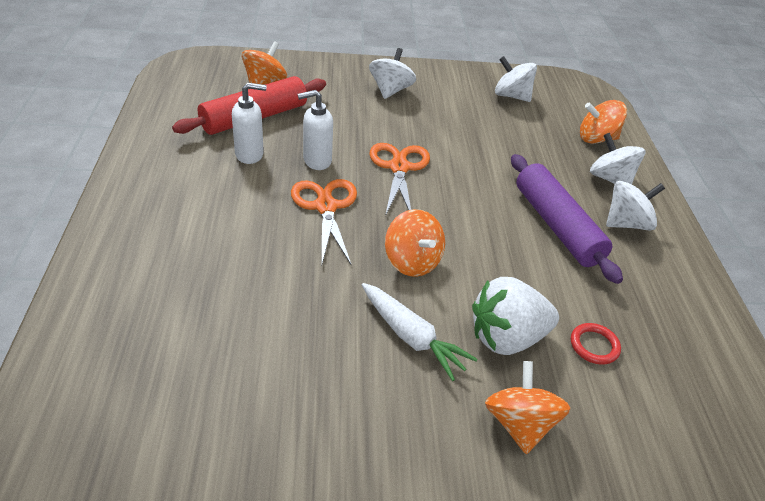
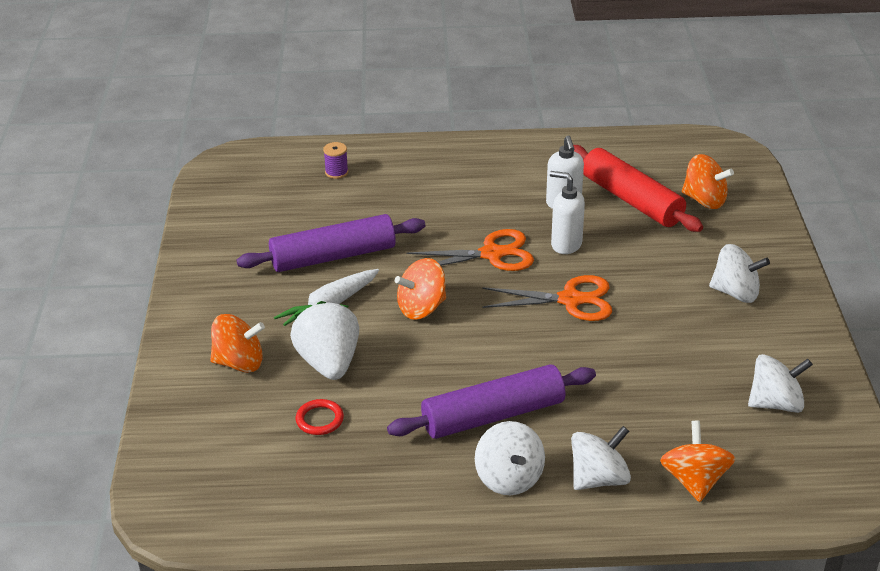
camera: 95 degrees right, 5 degrees down
(124, 327) = (336, 172): none -> purple spool
(315, 332) = (333, 256): none -> purple rolling pin
(317, 161) = (566, 244): white soap dispenser -> white soap dispenser turned 45 degrees counterclockwise
(511, 96) = (775, 403): white spinning top -> white spinning top turned 45 degrees clockwise

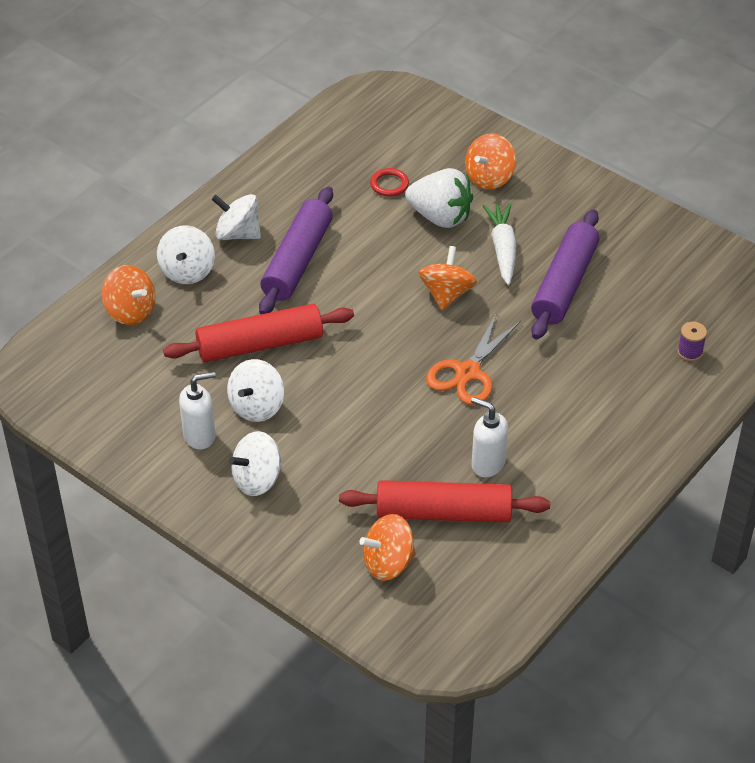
camera: 130 degrees right, 10 degrees up
(566, 244) = (431, 424): white soap dispenser -> white soap dispenser (200, 436)
(570, 300) = (362, 378): orange scissors -> none
(615, 374) = (260, 344): none -> red rolling pin
(775, 403) = (134, 403): white spinning top -> white spinning top (257, 406)

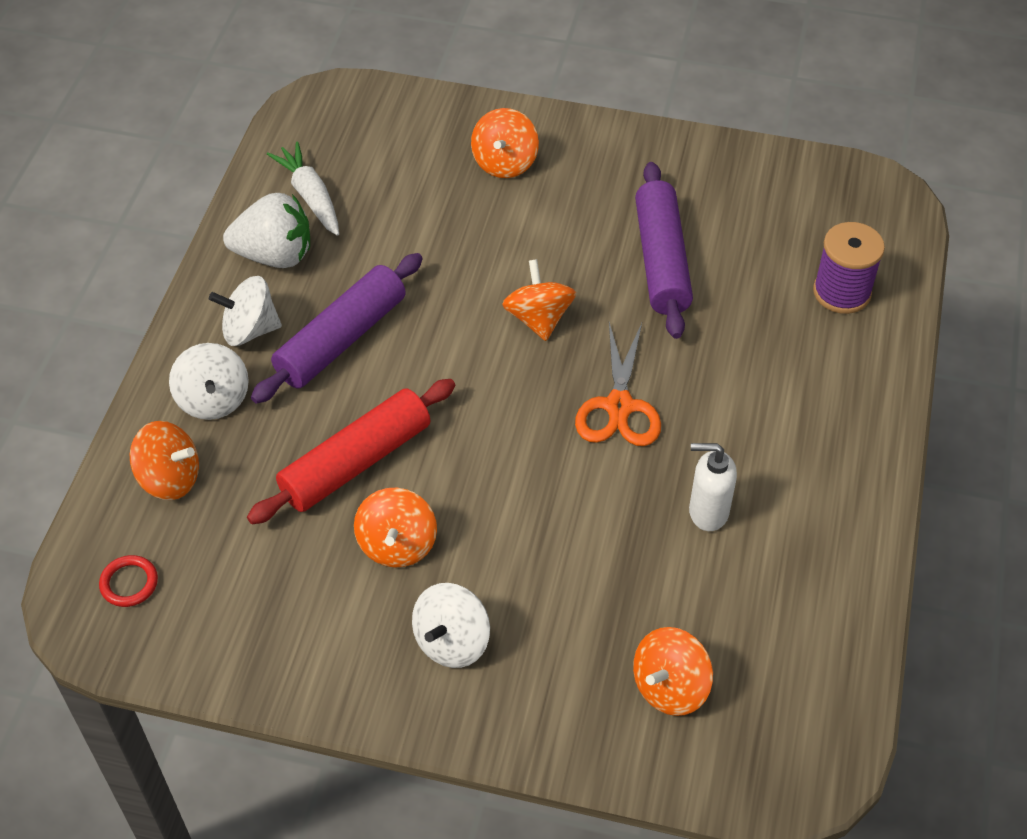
camera: 25 degrees left, 5 degrees up
(200, 436) = (348, 611): white soap dispenser -> none
(257, 406) = (397, 544): white spinning top -> orange spinning top
(297, 261) = (341, 339): purple rolling pin -> purple rolling pin turned 45 degrees clockwise
(389, 184) = (396, 208): red ring -> red ring (129, 583)
(440, 217) = (477, 227): white strawberry -> white strawberry (275, 255)
(443, 512) = (695, 594): red rolling pin -> none
(502, 249) = (569, 243): white carrot -> white carrot (310, 197)
(690, 352) = (841, 292): purple spool -> purple spool, size x1.89

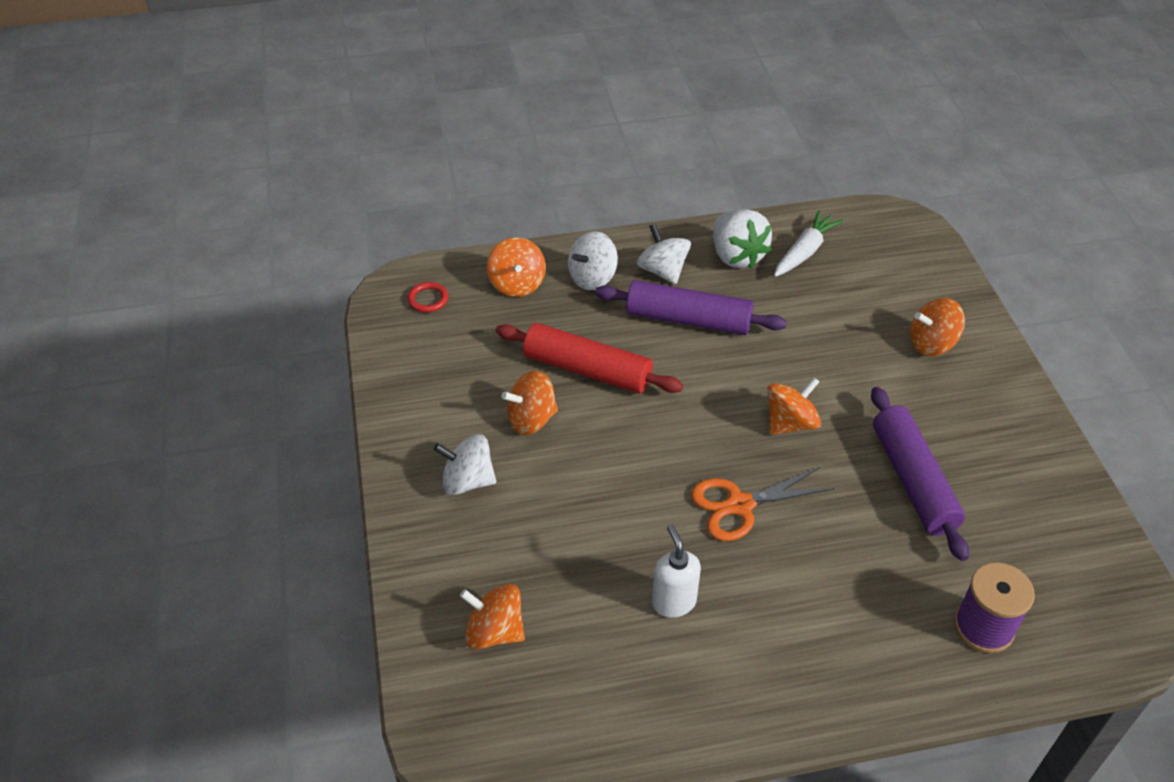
camera: 65 degrees right, 5 degrees down
(661, 260) = (913, 480): purple rolling pin -> purple rolling pin turned 75 degrees counterclockwise

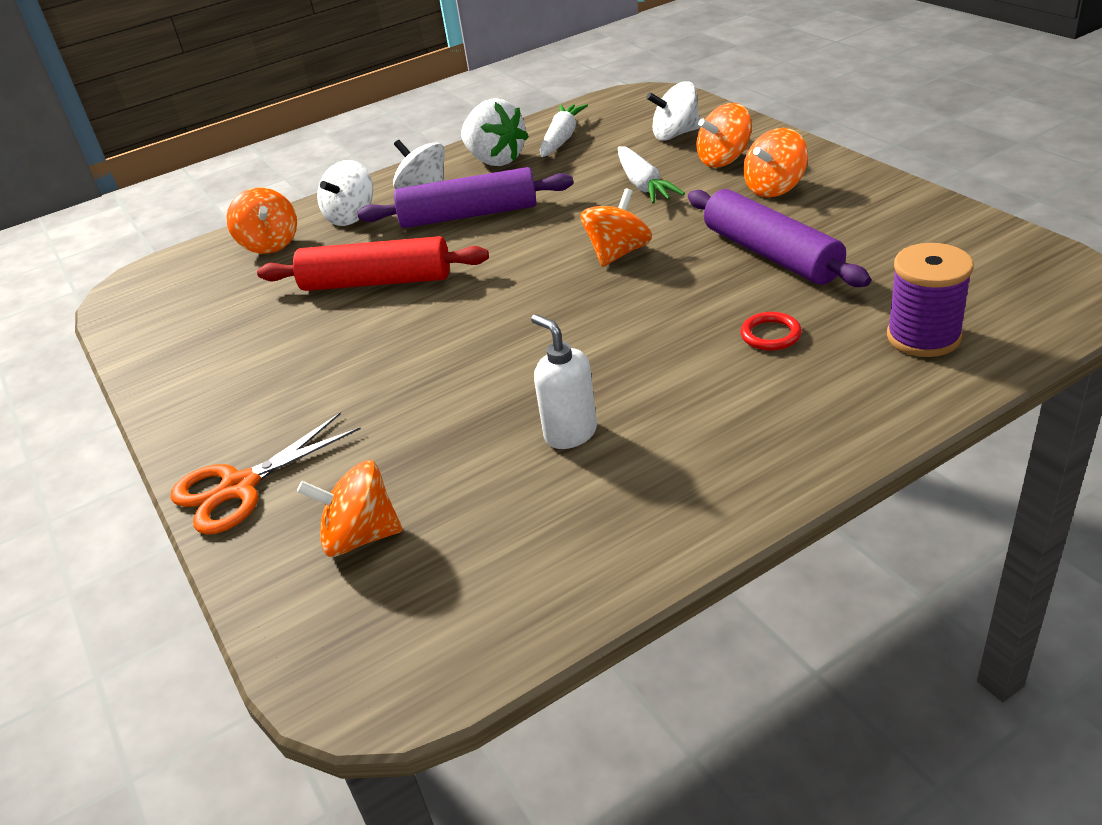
camera: 15 degrees left, 10 degrees down
(428, 299) = (171, 284): red ring -> red ring (770, 335)
(467, 481) = (272, 412): white spinning top -> white spinning top (675, 134)
(531, 419) = (329, 338): orange spinning top -> orange spinning top (774, 188)
(740, 505) = (601, 330): orange scissors -> orange scissors (240, 487)
(848, 346) = (643, 185): none -> white carrot

